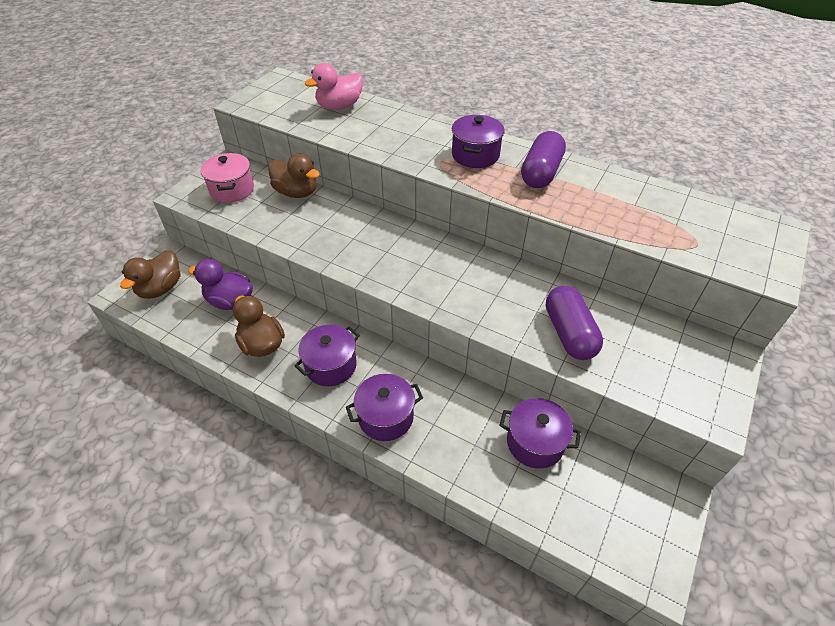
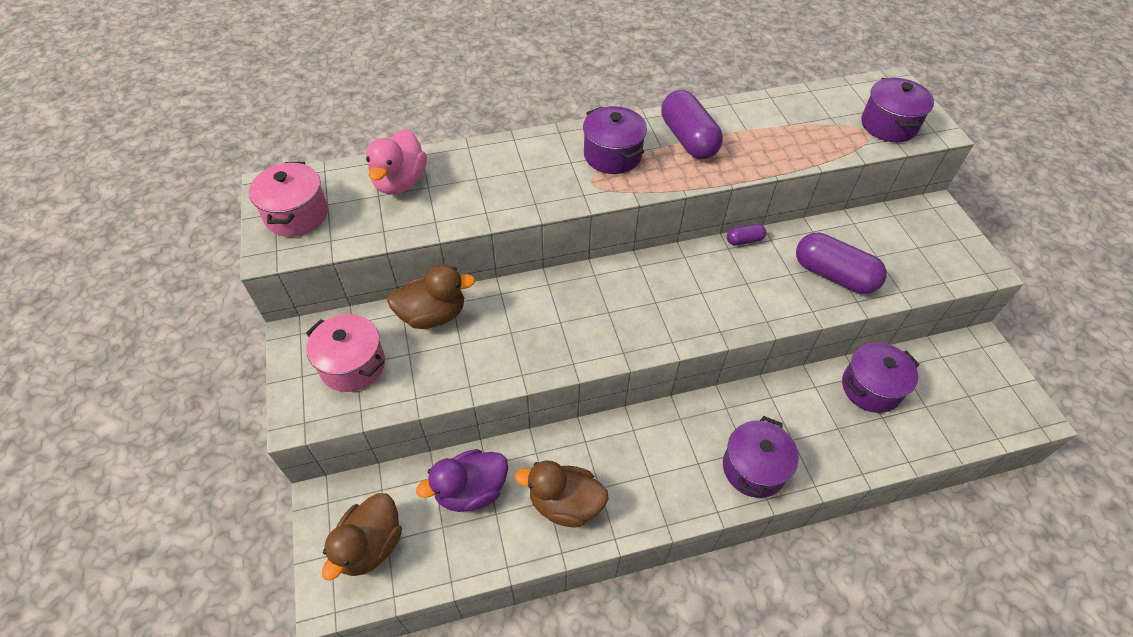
camera: 45 degrees left, 5 degrees up
(160, 288) = (370, 545): brown duck -> brown duck turned 45 degrees clockwise
(273, 95) = (297, 215): none -> pink pot
(331, 366) = (653, 466): purple pot -> purple pot (888, 125)
(531, 272) = (744, 240): none -> purple capsule

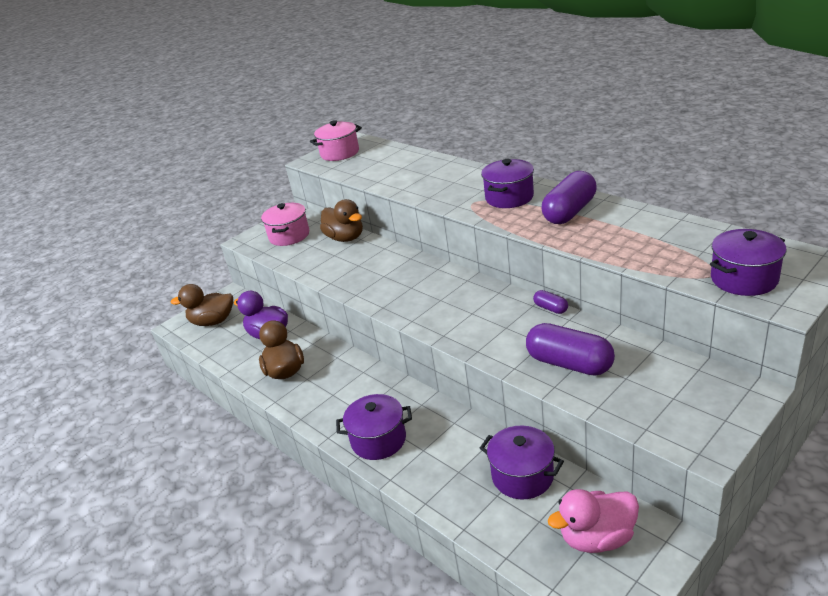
camera: 65 degrees right, 20 degrees down
(400, 182) = (396, 160): pink duck -> pink duck (597, 538)
(834, 275) = (569, 363): purple capsule -> purple capsule turned 60 degrees counterclockwise

